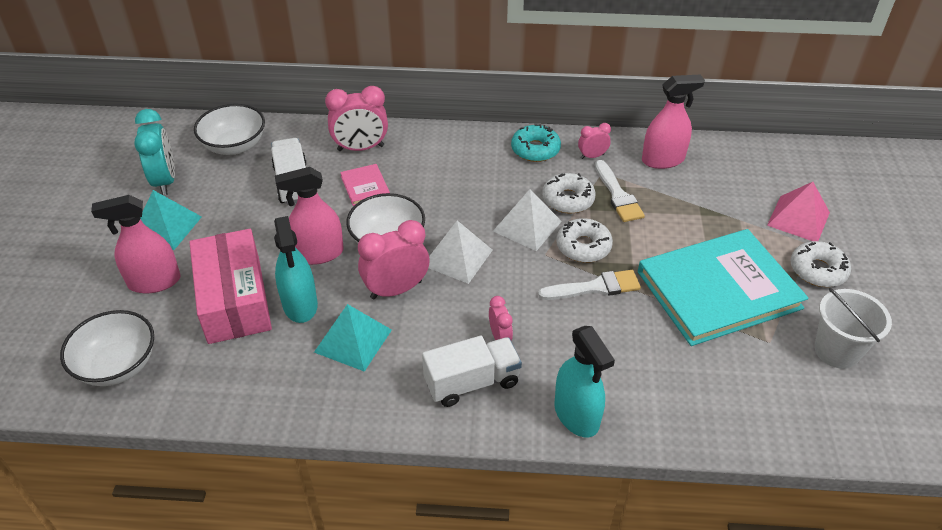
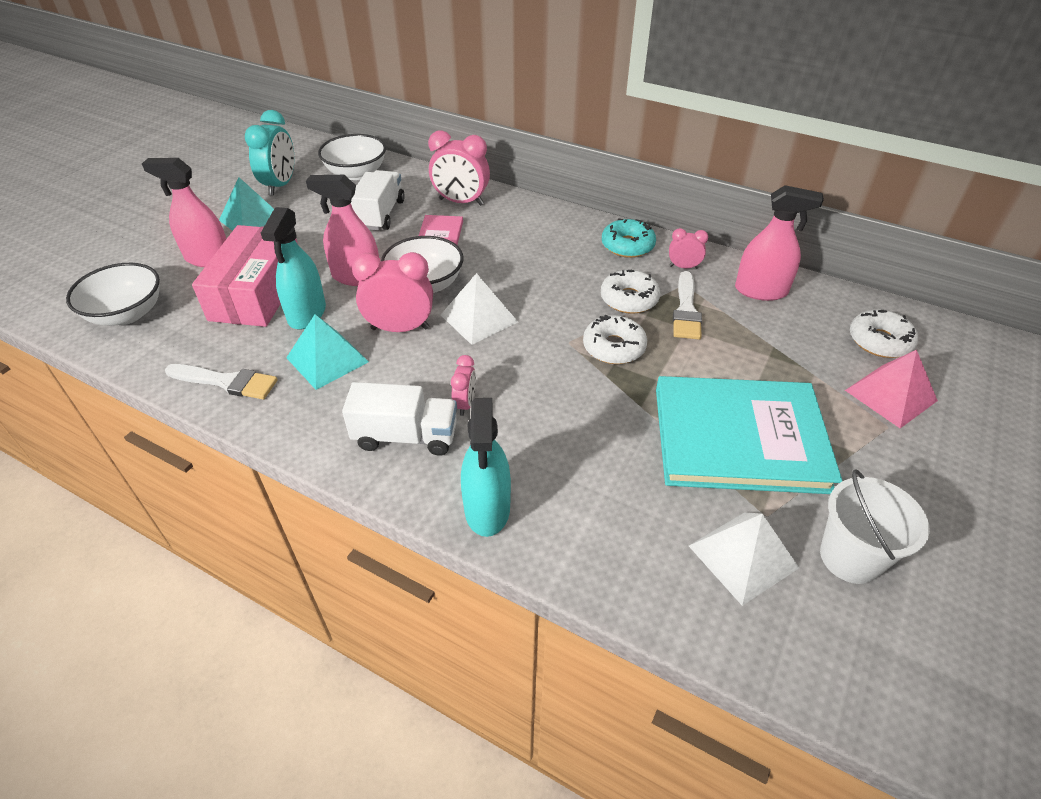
camera: 25 degrees right, 0 degrees up
(527, 226) = (569, 311): white pyramid -> white pyramid (743, 556)
(594, 287) = (598, 390): white brush -> white brush (226, 382)
(817, 270) = (881, 458): white donut -> white donut (879, 341)

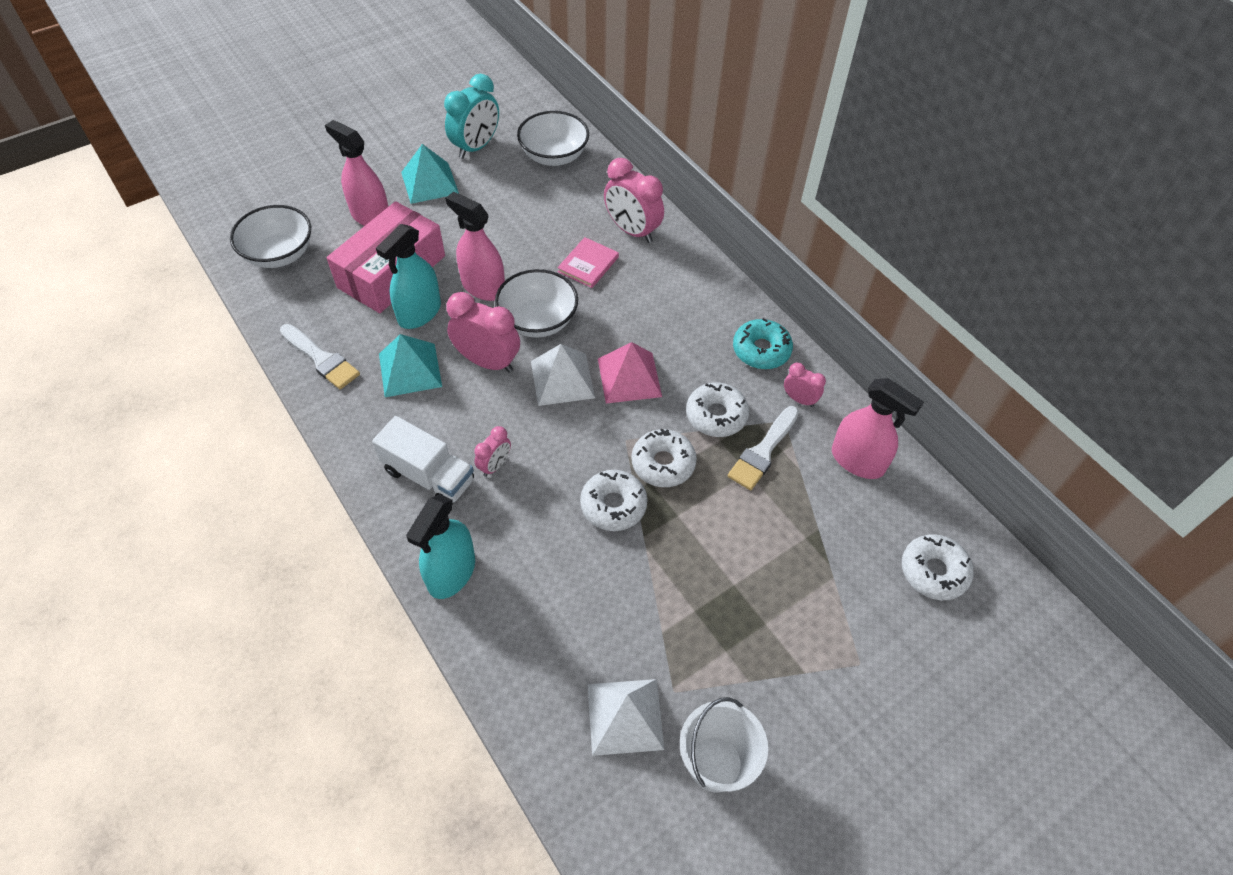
camera: 25 degrees right, 10 degrees up
(380, 214) = (546, 219): white truck -> none
(596, 393) = (613, 505): none -> white donut
(739, 438) = (707, 608): turquoise book -> none
(890, 395) = (891, 633): pink pyramid -> pink pyramid (629, 377)

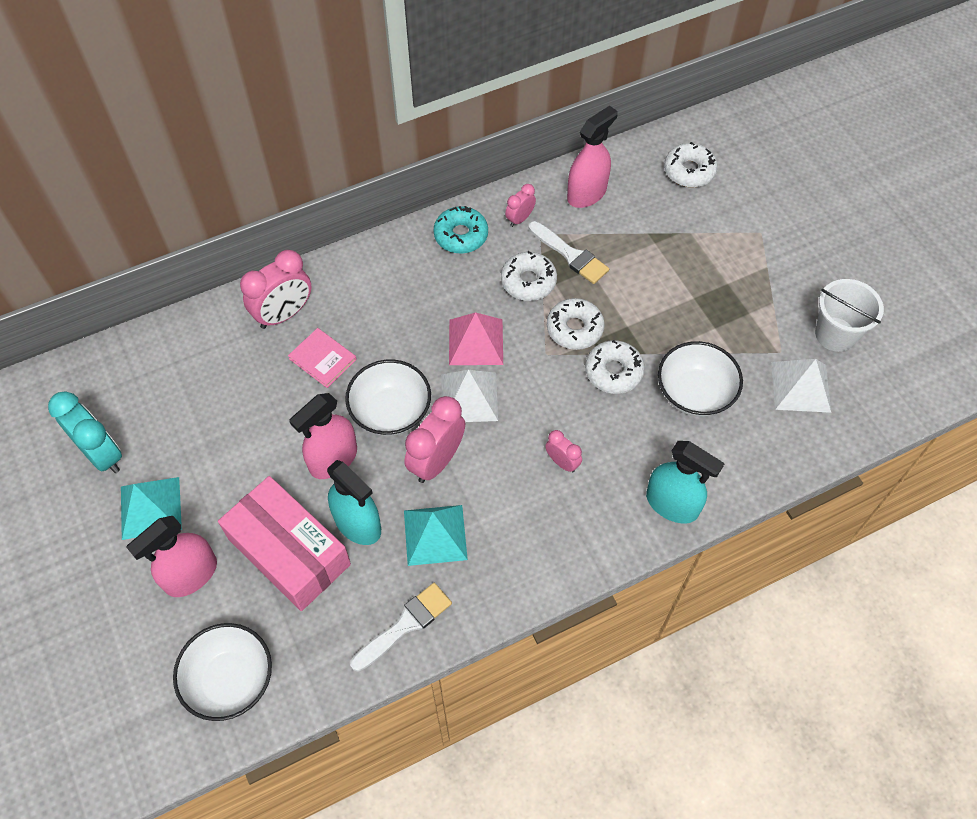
camera: 80 degrees left, 5 degrees up
(429, 475) = (567, 520): white truck -> none
(554, 156) = (144, 374): white bowl -> white bowl (694, 393)

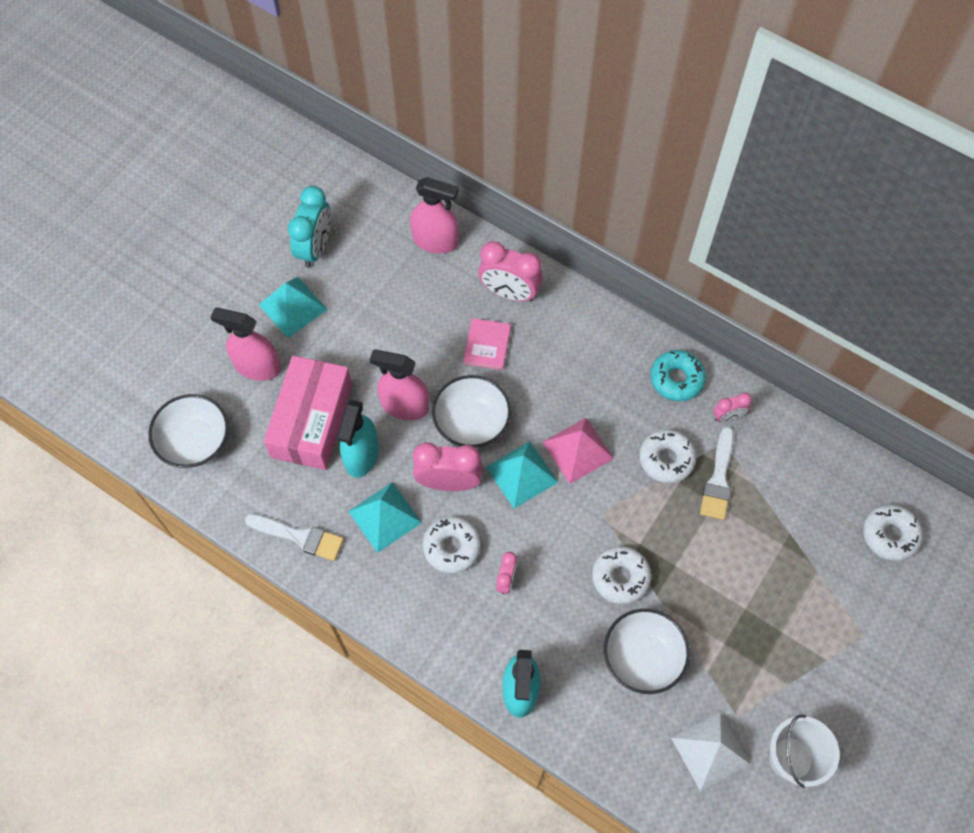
camera: 60 degrees right, 5 degrees up
(469, 397) = (522, 474): white pyramid -> turquoise pyramid
(520, 219) = (727, 417): pink clock -> pink clock turned 150 degrees clockwise
(574, 329) = (643, 522): white donut -> white donut (452, 547)
(587, 193) = (796, 458): pink spray bottle -> pink spray bottle (435, 241)

